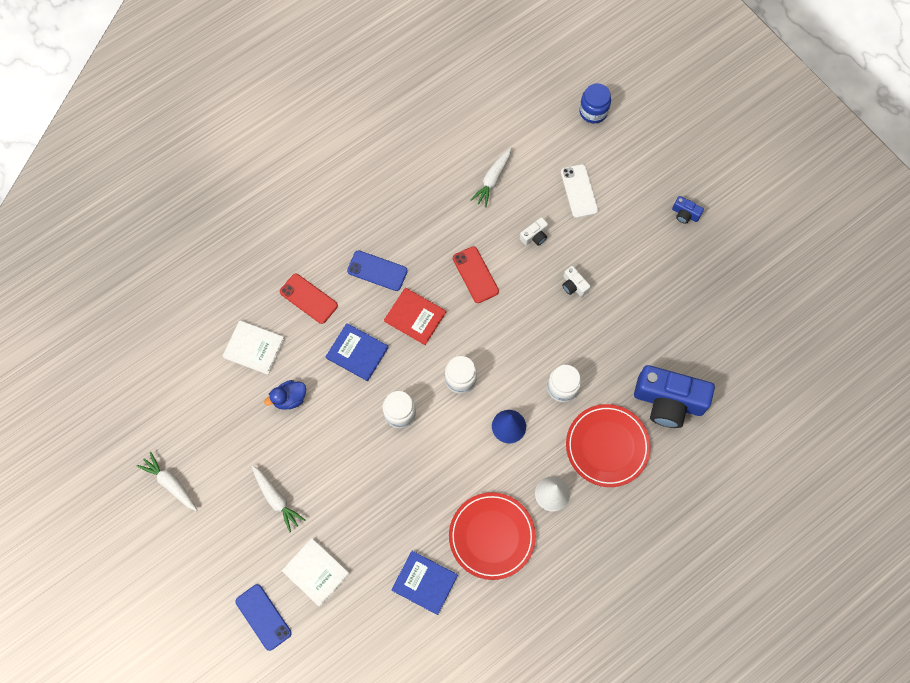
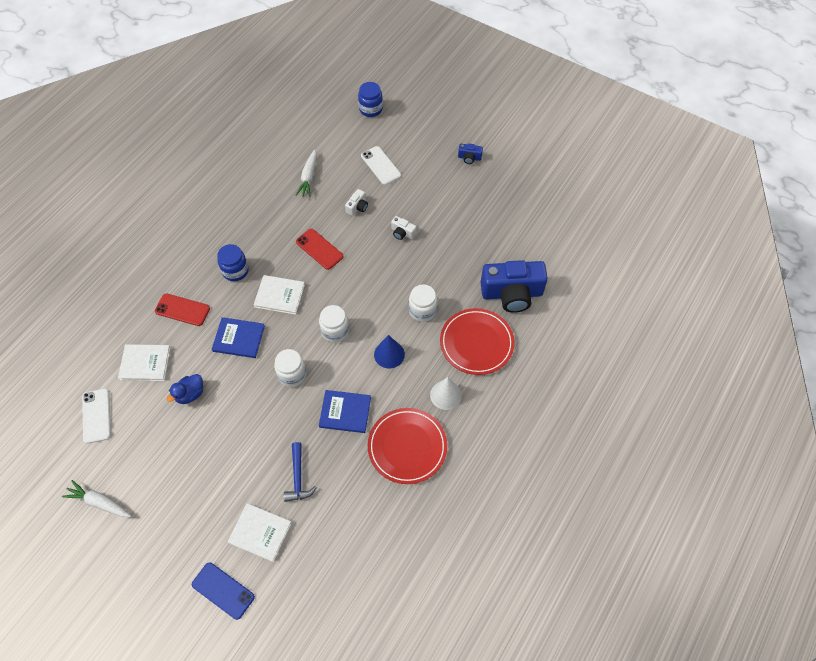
camera: 20 degrees left, 10 degrees down
(191, 389) = (96, 416): none -> white phone
(276, 499) = (204, 482): white carrot -> none
(370, 529) = (298, 478): none -> blue hammer
(377, 271) = (235, 271): blue phone -> blue jar
(415, 317) = (279, 295): red book -> white book
(424, 582) = (362, 506): blue book -> blue book (345, 412)

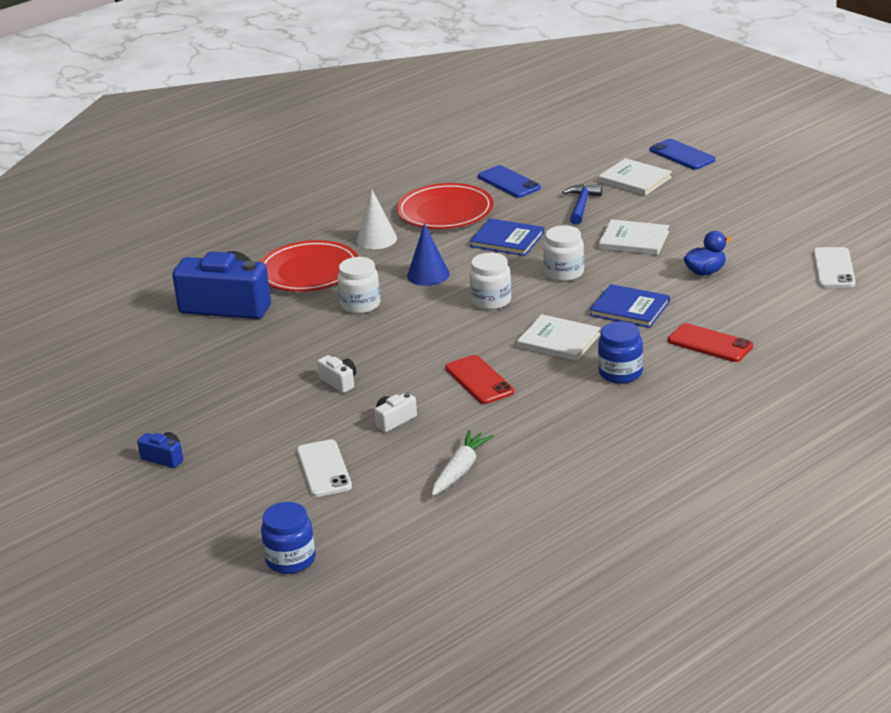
camera: 160 degrees left, 30 degrees down
(99, 502) = (822, 211): white carrot -> none
(145, 363) = (767, 302): white book -> white book (634, 240)
(369, 507) = (508, 182): none -> blue phone

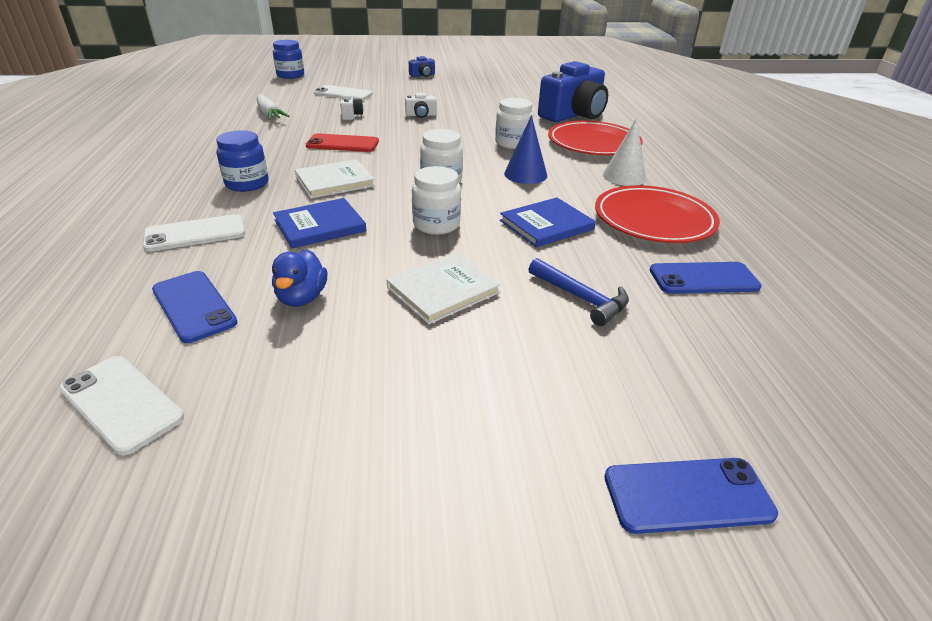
camera: 120 degrees right, 5 degrees up
(635, 179) = (622, 380): white book -> none
(710, 343) = (195, 233): red phone -> white phone
(762, 295) = (194, 306): none -> blue phone

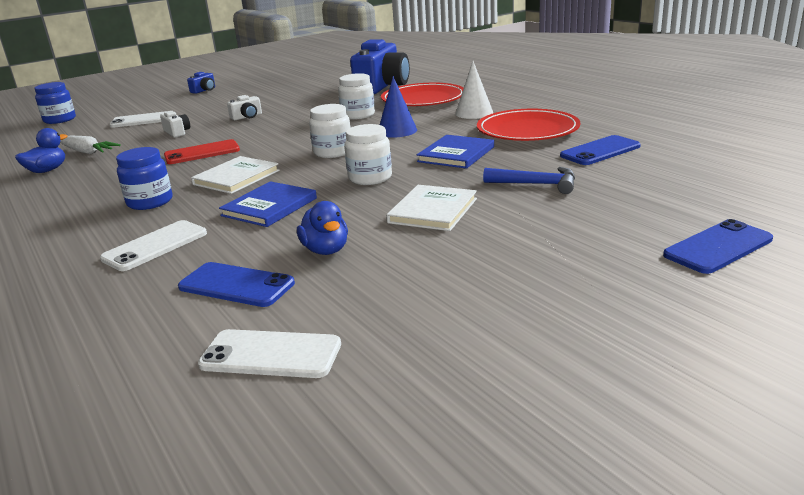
camera: 25 degrees left, 10 degrees down
(224, 124) = (47, 170): none -> blue duck

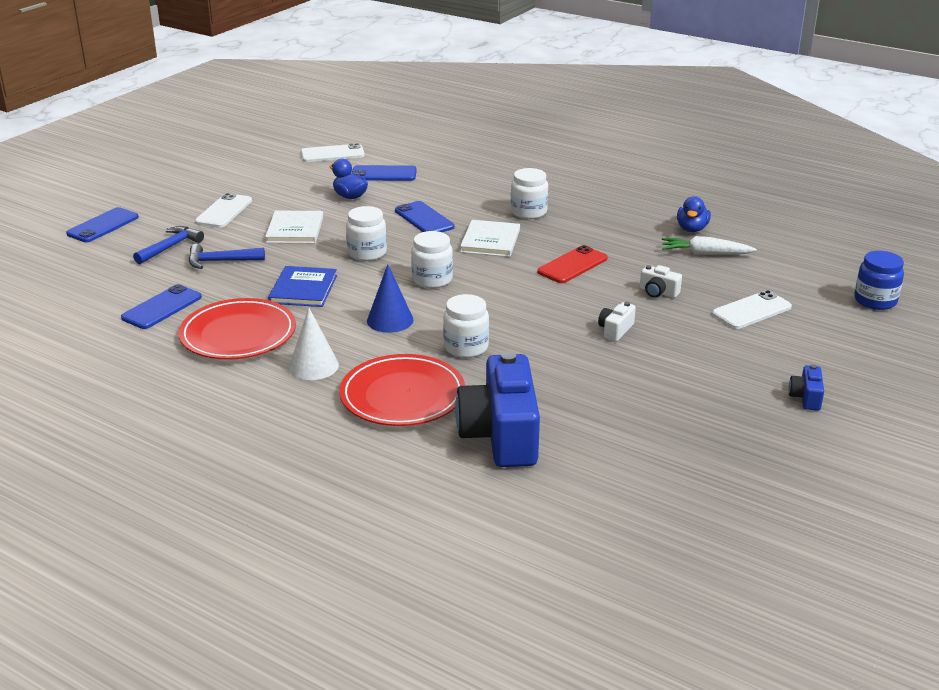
camera: 155 degrees right, 5 degrees up
(150, 202) = (528, 212): blue jar -> white jar
(155, 246) = (467, 186): white phone -> white phone (224, 211)
(269, 207) = (424, 219): blue book -> blue phone
(601, 206) = (170, 247): none -> blue hammer

